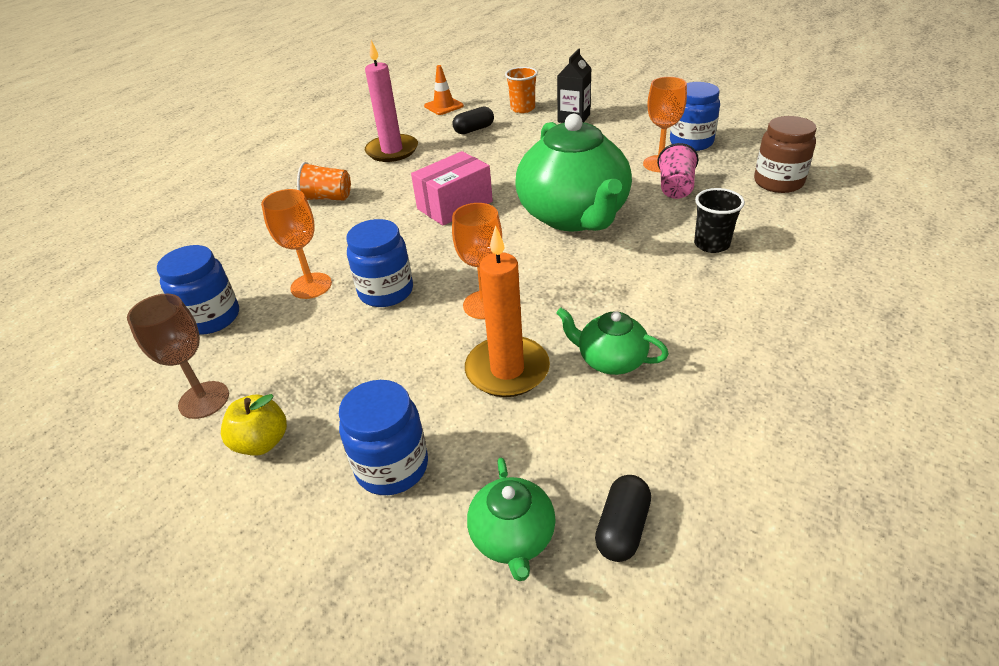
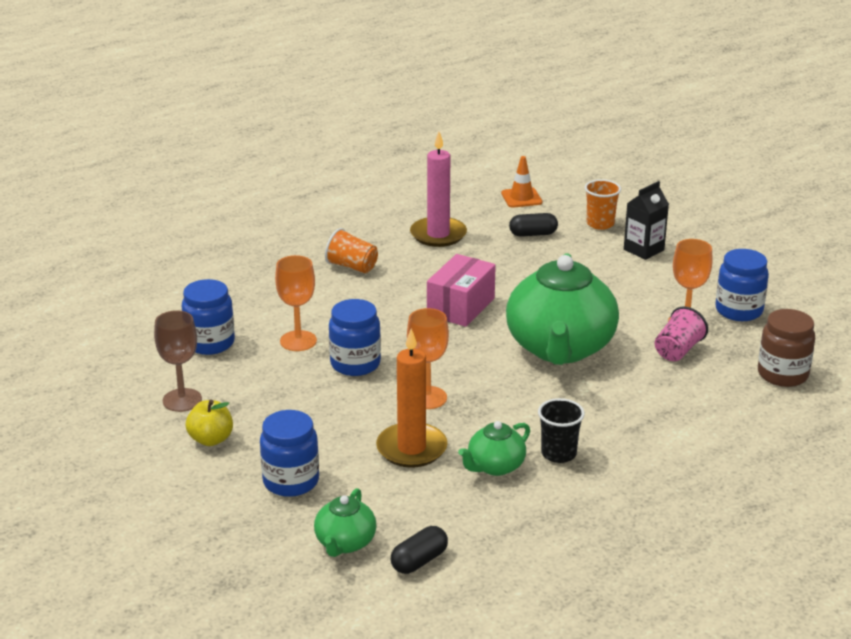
camera: 20 degrees right, 10 degrees down
(454, 205) = (461, 307): pink box -> pink box turned 45 degrees counterclockwise
(610, 360) = (495, 466): green teapot -> green teapot turned 90 degrees counterclockwise
(711, 244) = (660, 409): black cup -> black cup (558, 454)

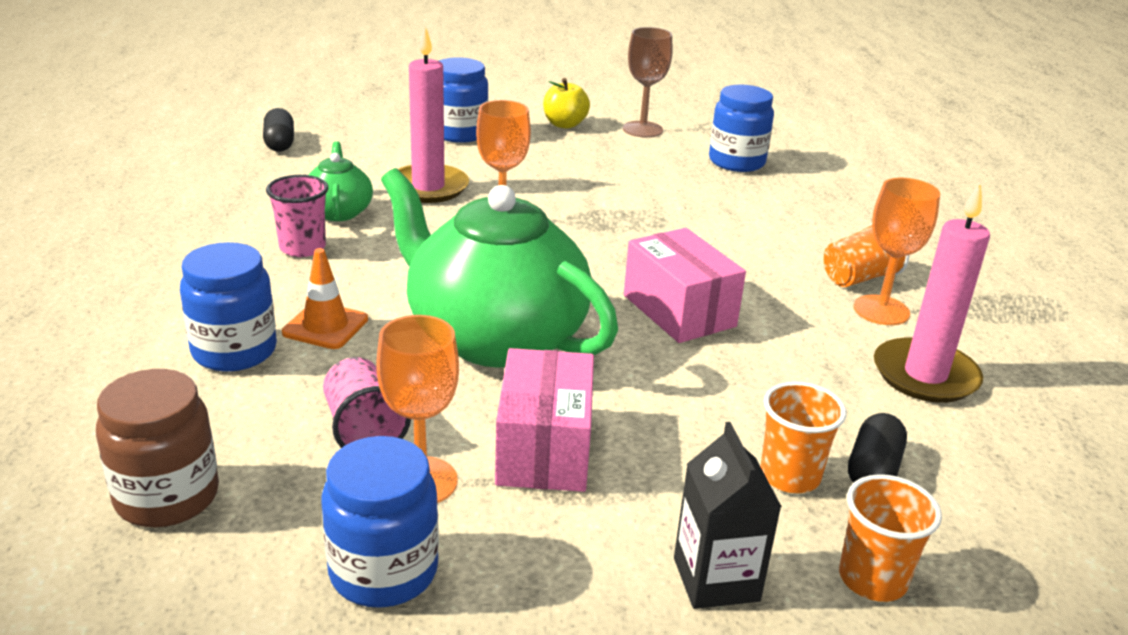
camera: 120 degrees right, 0 degrees up
(298, 341) = (696, 198): orange goblet -> orange goblet (881, 310)
(345, 543) = (349, 128): green teapot -> none
(355, 364) = (615, 210): blue jar -> blue jar (234, 351)
(411, 448) = (428, 187): orange candle -> pink candle
(521, 198) = (1050, 528): orange traffic cone -> orange traffic cone (325, 326)
(558, 454) = (302, 248): black cup -> pink cup
(562, 249) = (789, 476): none -> orange cup
(625, 304) = (544, 449): none -> pink box

